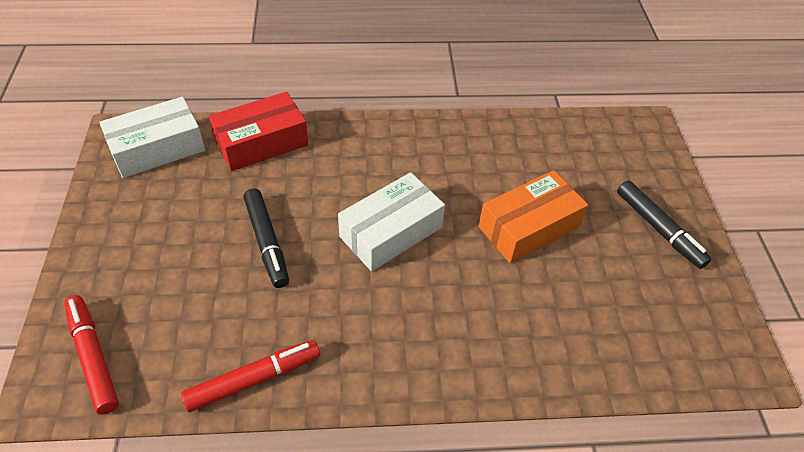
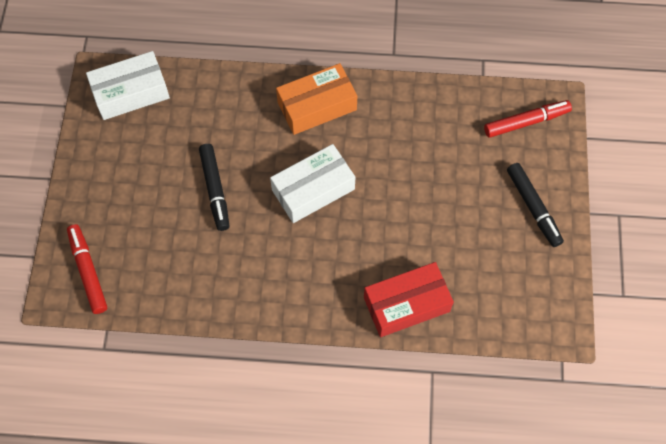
camera: 10 degrees right, 15 degrees up
(254, 379) = (199, 300): red marker -> red marker (526, 122)
(261, 142) = (216, 93): red box -> red box (406, 304)
(529, 227) = (425, 195): orange box -> orange box (317, 106)

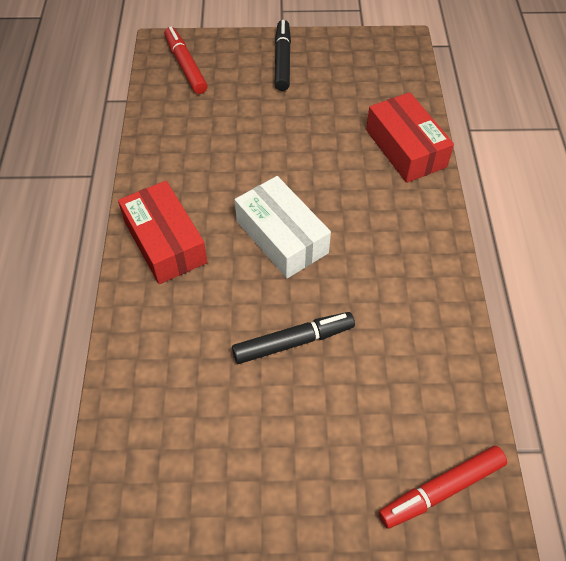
camera: 95 degrees left, 10 degrees down
(131, 92) = (139, 479): white box -> none
(317, 106) = (165, 242): orange box -> red box
(533, 207) = (282, 60): black marker -> black marker turned 60 degrees counterclockwise

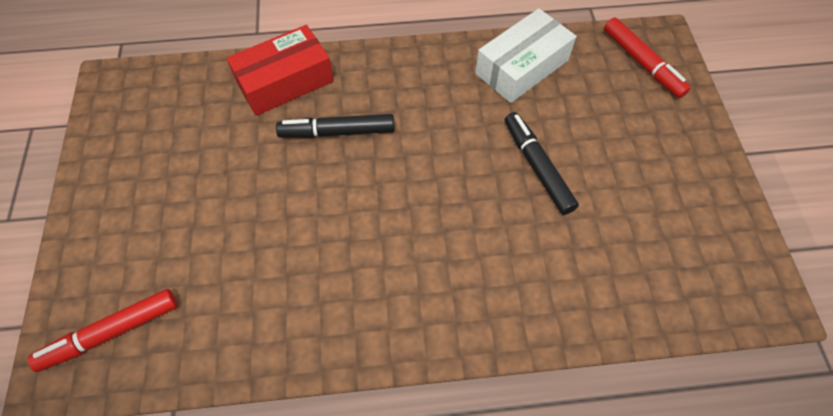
camera: 95 degrees left, 5 degrees up
(165, 242) = (432, 305): red box -> none
(282, 60) = (121, 208): black marker -> black marker (337, 132)
(282, 237) = (413, 186): white box -> white box (522, 67)

